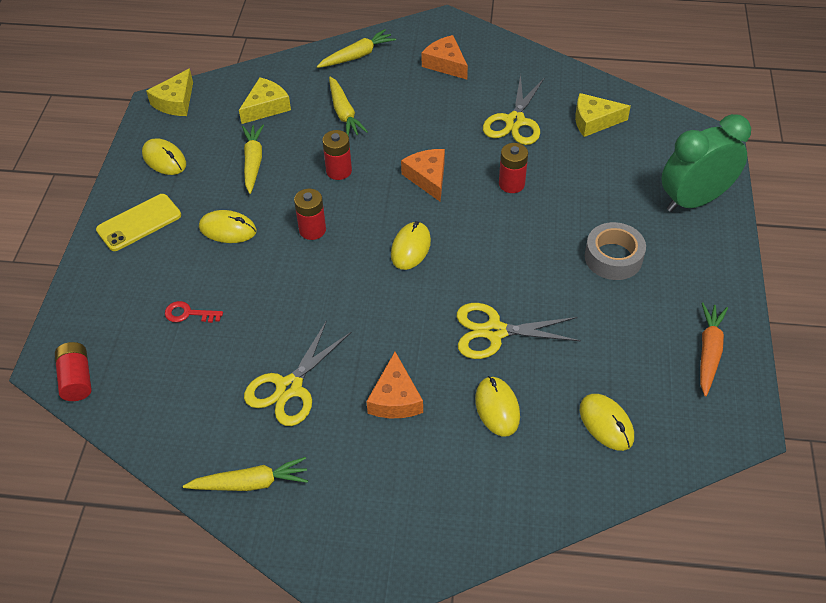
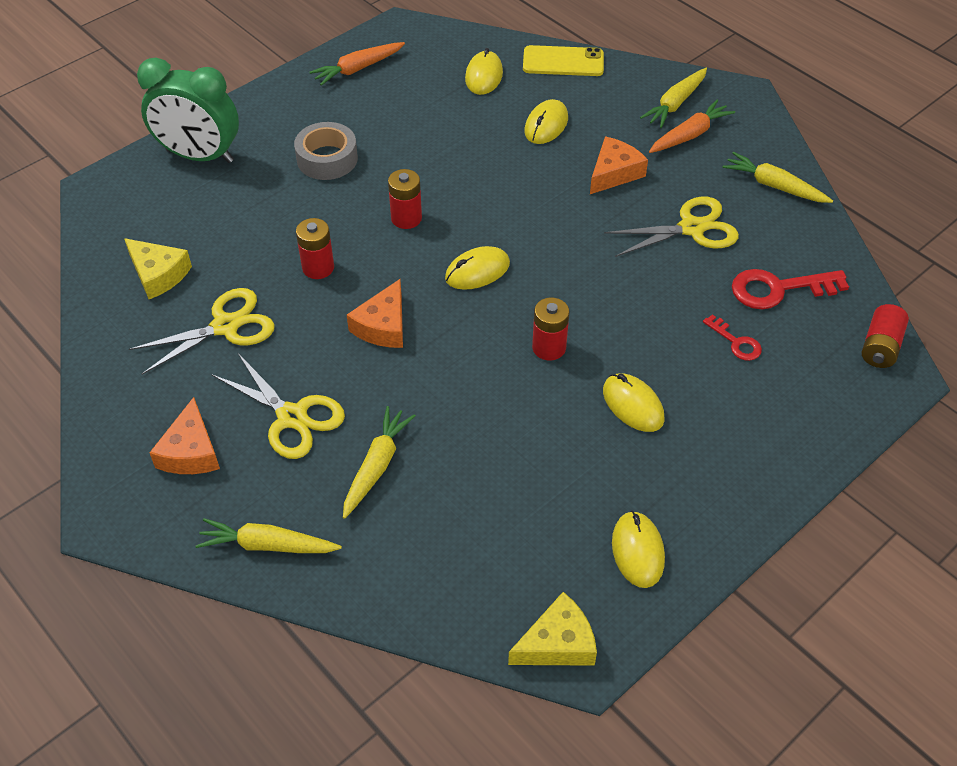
camera: 140 degrees left, 0 degrees up
(139, 222) = (723, 479): yellow phone -> yellow phone (563, 62)
(183, 378) = (778, 289): none -> red key
(253, 162) = (538, 471): yellow carrot -> yellow carrot (675, 104)
(266, 107) = (454, 544): yellow cheese -> none
(339, 171) = (459, 394): red battery -> red battery (406, 218)
(368, 490) = (690, 135): none -> orange carrot
(494, 331) = (488, 168): yellow scissors -> yellow scissors (292, 417)

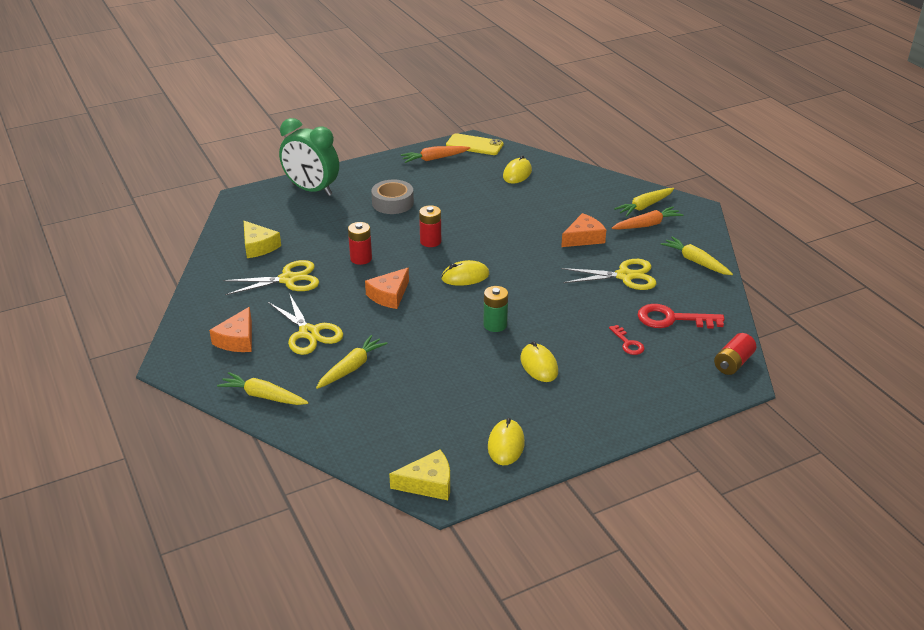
camera: 15 degrees right, 15 degrees down
(546, 125) = (548, 205): yellow mouse -> none
(549, 347) = (495, 325): red battery -> green battery
(563, 62) = (575, 173): yellow phone -> yellow phone (474, 145)

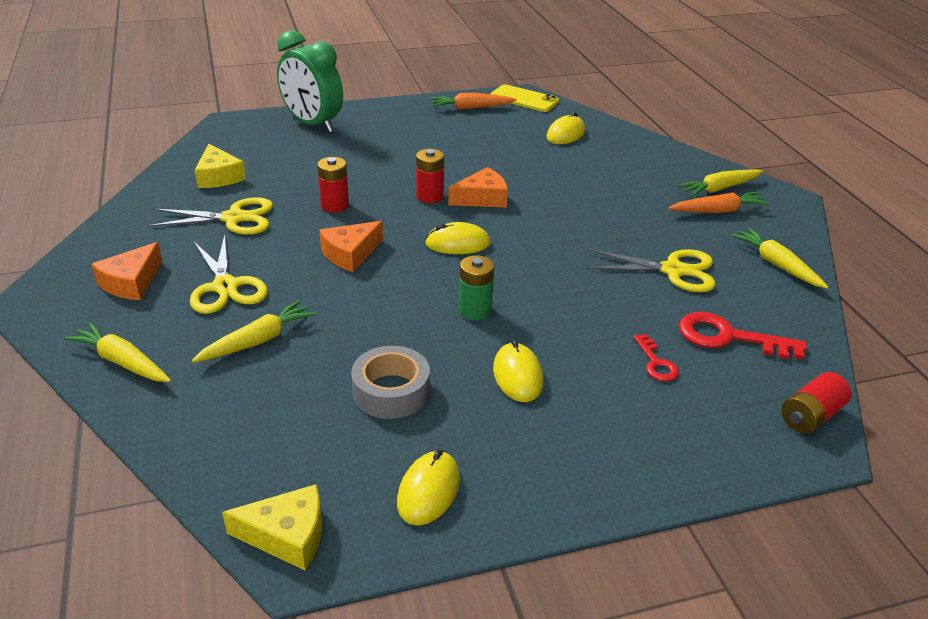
camera: 10 degrees right, 0 degrees up
(392, 203) = (401, 148): grey tape -> grey tape (391, 391)
(583, 238) = (629, 216): orange cheese -> orange cheese (482, 198)

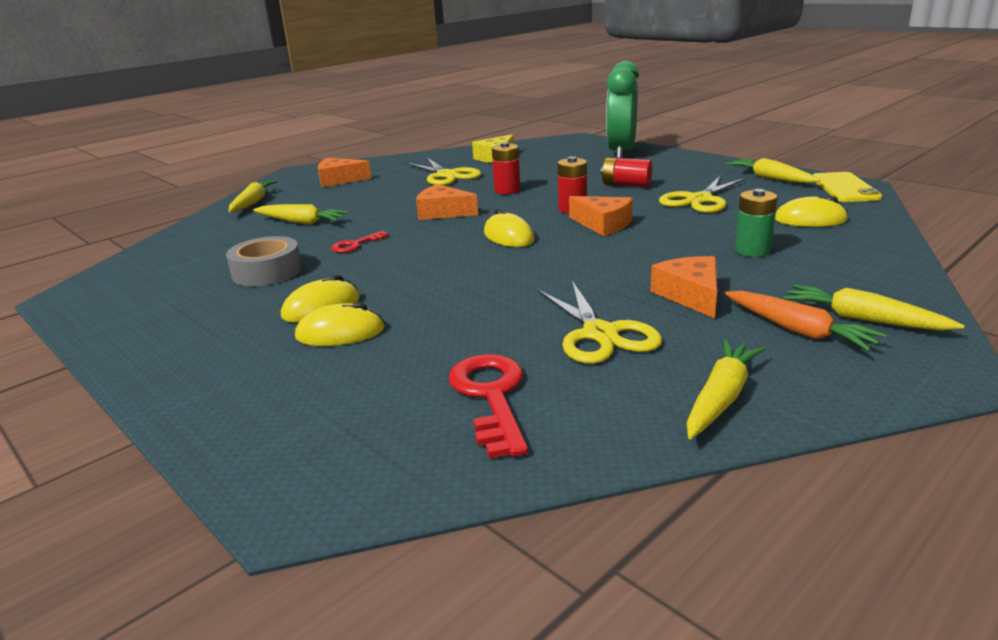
camera: 65 degrees right, 10 degrees down
(225, 287) = (358, 198): yellow scissors -> yellow scissors (699, 200)
(287, 535) = (91, 287): yellow cheese -> none
(429, 491) = (148, 314): yellow mouse -> yellow mouse (340, 333)
(470, 108) = (770, 178): orange carrot -> yellow carrot
(475, 310) = (407, 268): green battery -> green battery (752, 251)
(644, 220) = (691, 295): none -> orange cheese
(656, 363) = (396, 364): red key -> red key (355, 245)
(811, 416) = (362, 488): red battery -> red battery (626, 185)

